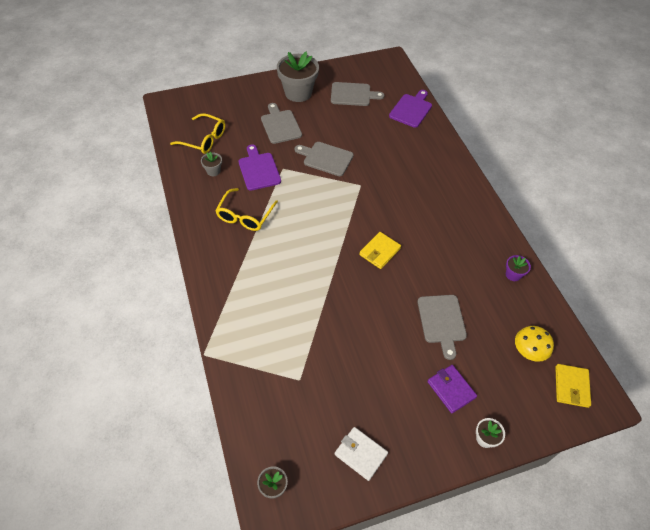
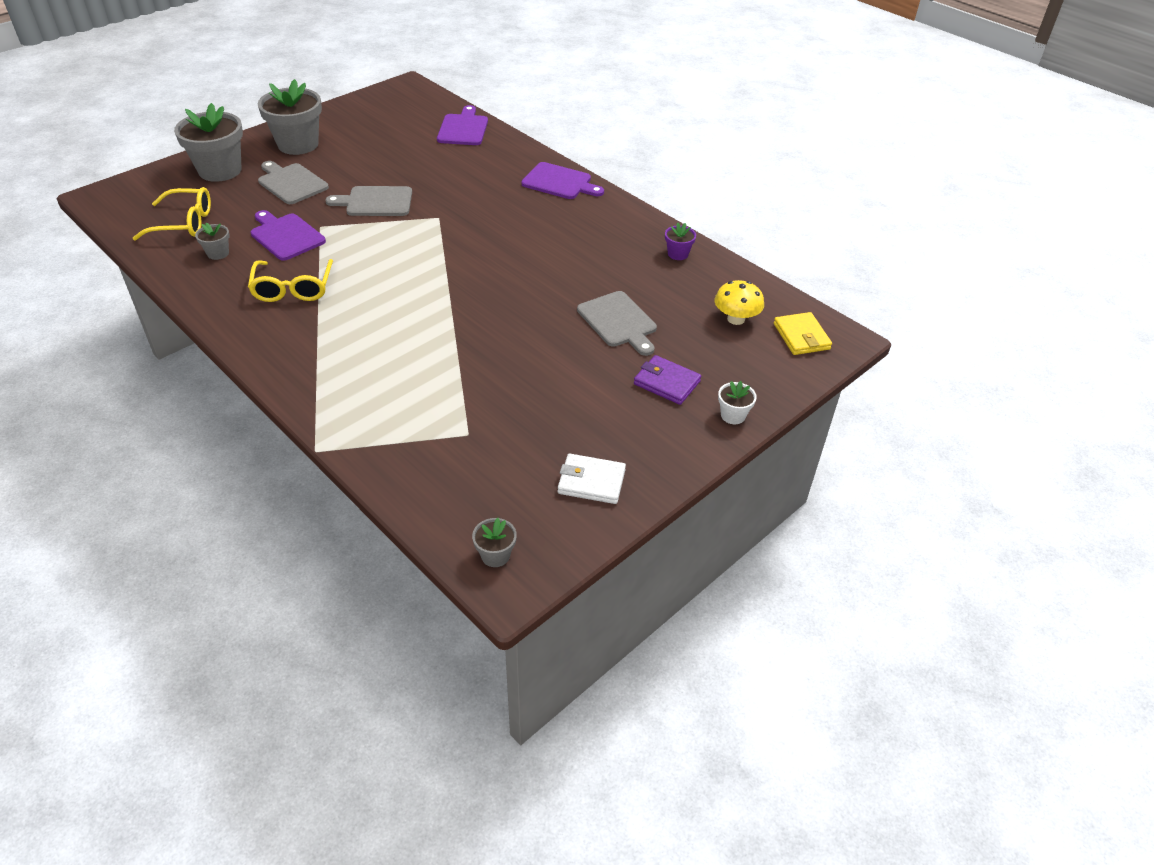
camera: 25 degrees left, 10 degrees down
(242, 101) = (220, 170): none -> grey flower pot
(353, 94) = (376, 130): grey cutting board -> none
(380, 252) = (501, 276): yellow wallet -> none
(457, 179) = (559, 182): none -> purple cutting board

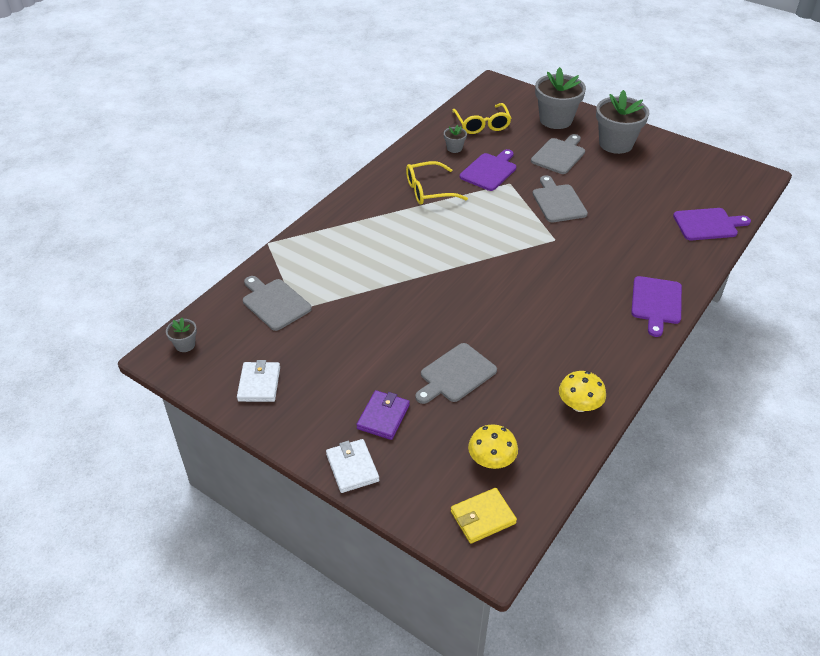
camera: 80 degrees right, 0 degrees up
(447, 454) = (274, 303): none -> grey cutting board
(678, 254) = (579, 405): purple flower pot -> yellow mushroom
(733, 415) = (352, 467): white flower pot -> white wallet

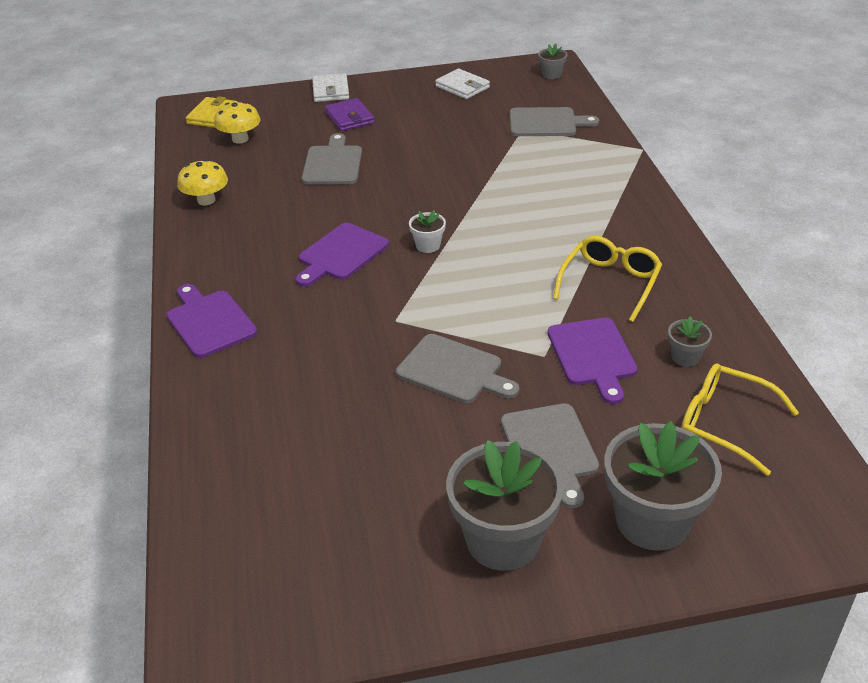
camera: 135 degrees right, 5 degrees down
(352, 467) = (331, 91): white wallet -> white wallet turned 60 degrees clockwise
(482, 268) = (428, 245): none -> white flower pot
(708, 224) = (224, 473): purple cutting board -> purple cutting board (341, 254)

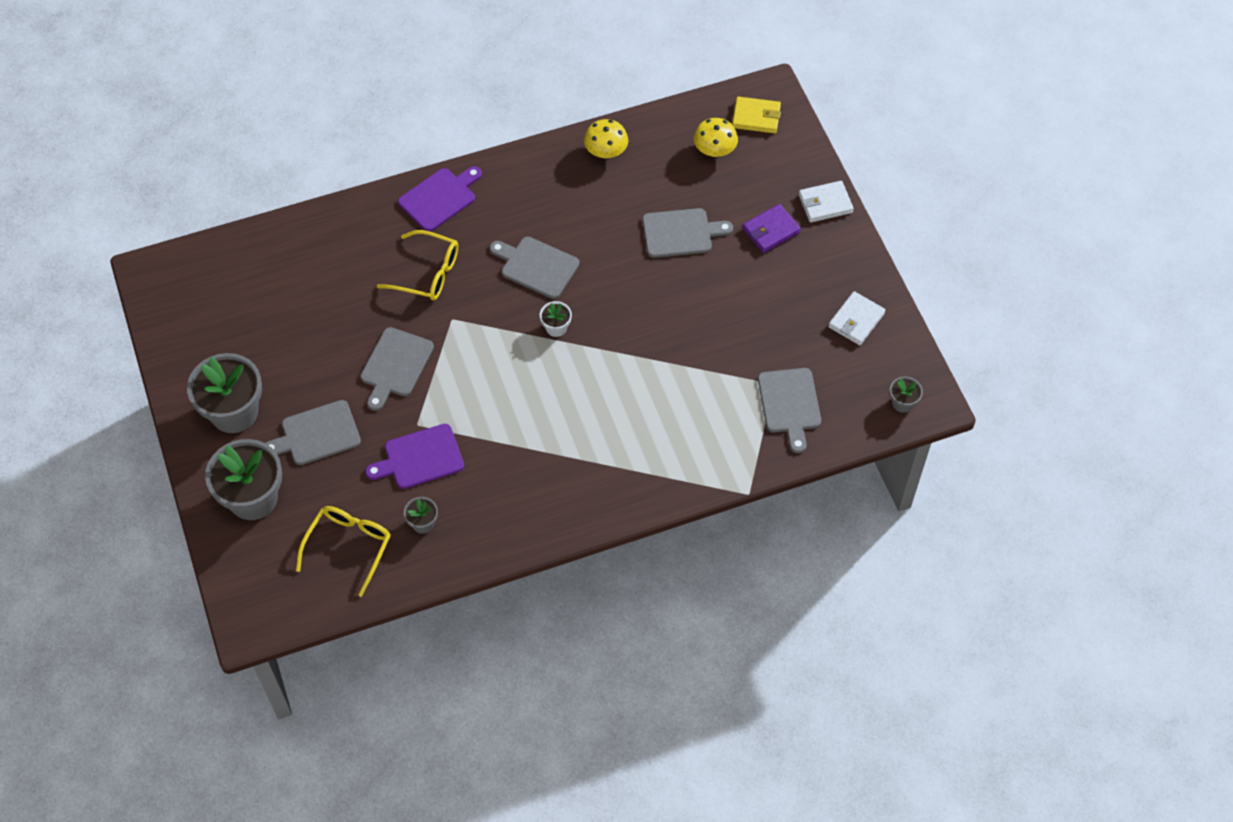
camera: 80 degrees right, 20 degrees up
(341, 254) = (536, 266): purple cutting board -> grey cutting board
(610, 283) = (515, 468): yellow glasses -> yellow glasses (427, 273)

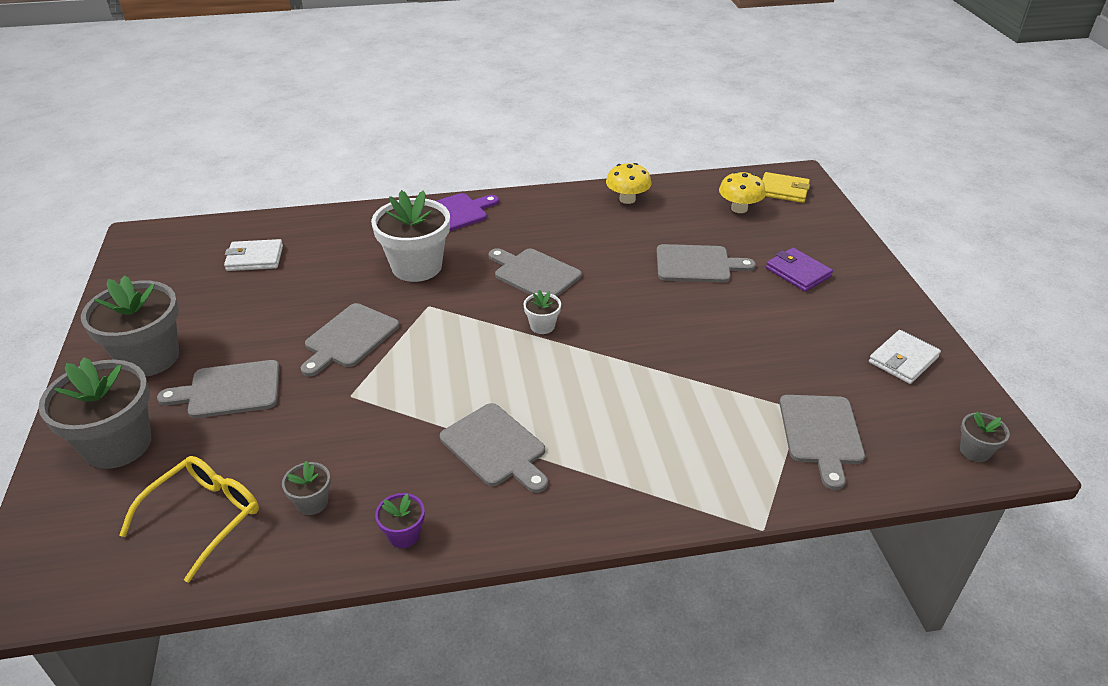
camera: 10 degrees right, 20 degrees down
(420, 458) = (339, 430): purple cutting board -> none
(427, 273) = (417, 267): yellow glasses -> white flower pot
(497, 538) = (404, 535): none -> purple flower pot
(545, 455) = (496, 447): none -> grey cutting board
(771, 230) = (798, 272): purple wallet -> purple wallet turned 75 degrees clockwise
(825, 204) = (859, 258): white wallet -> white wallet (255, 258)

